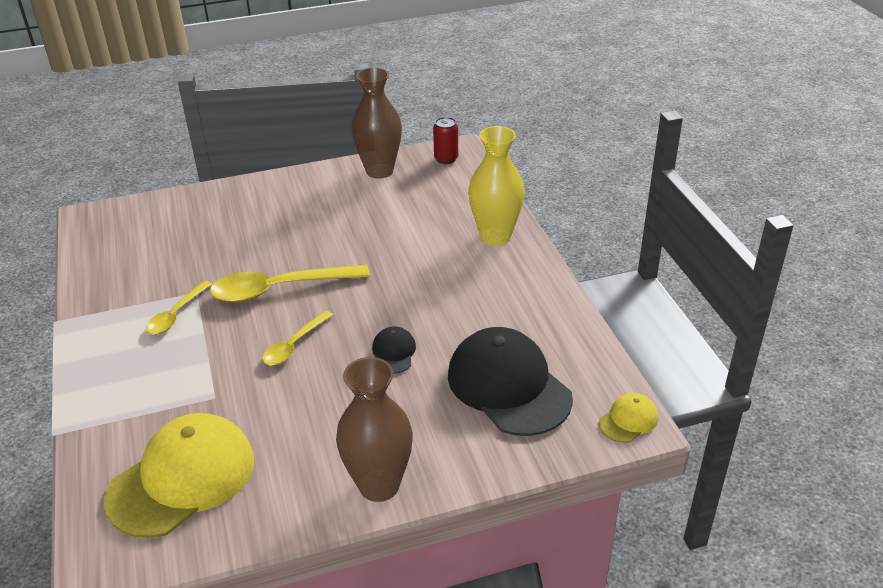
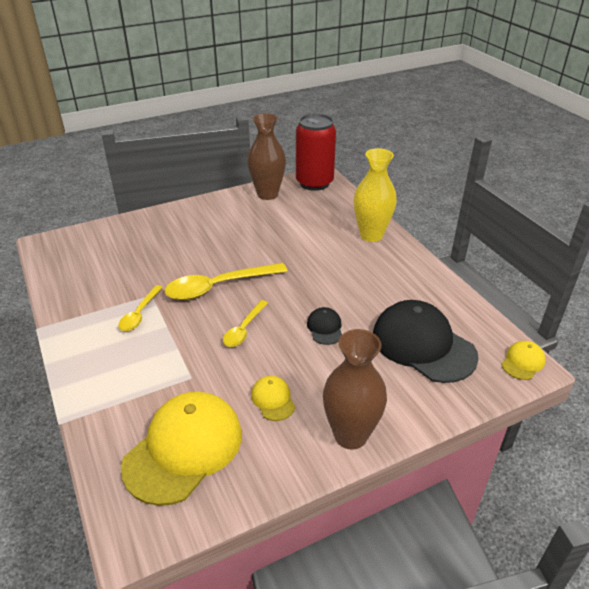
camera: 10 degrees left, 0 degrees up
(301, 433) = (273, 399): none -> yellow cap
(446, 159) = (314, 183): red can -> red can, size x2.09

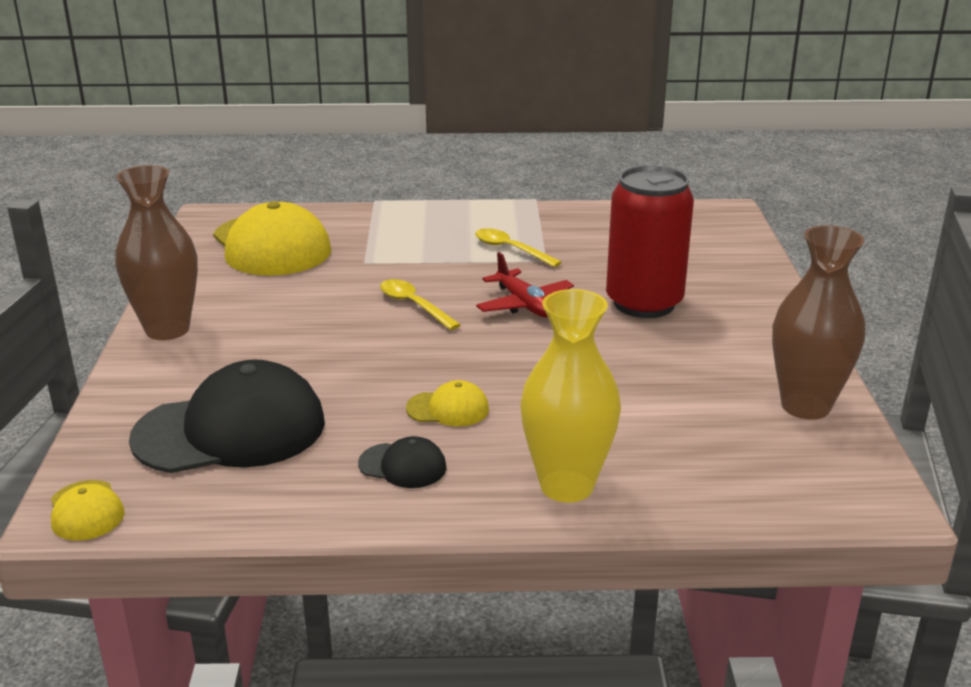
camera: 115 degrees right, 10 degrees down
(218, 287) = (524, 304): yellow spoon -> red plane
(273, 399) = (275, 299): yellow cap -> yellow cap (448, 409)
(314, 183) = (842, 480): red can -> red can (644, 303)
(325, 328) = (355, 361): black cap -> black cap (402, 466)

